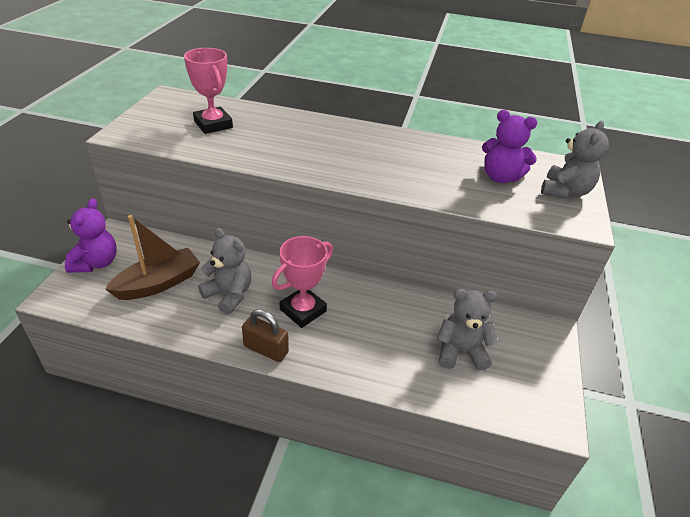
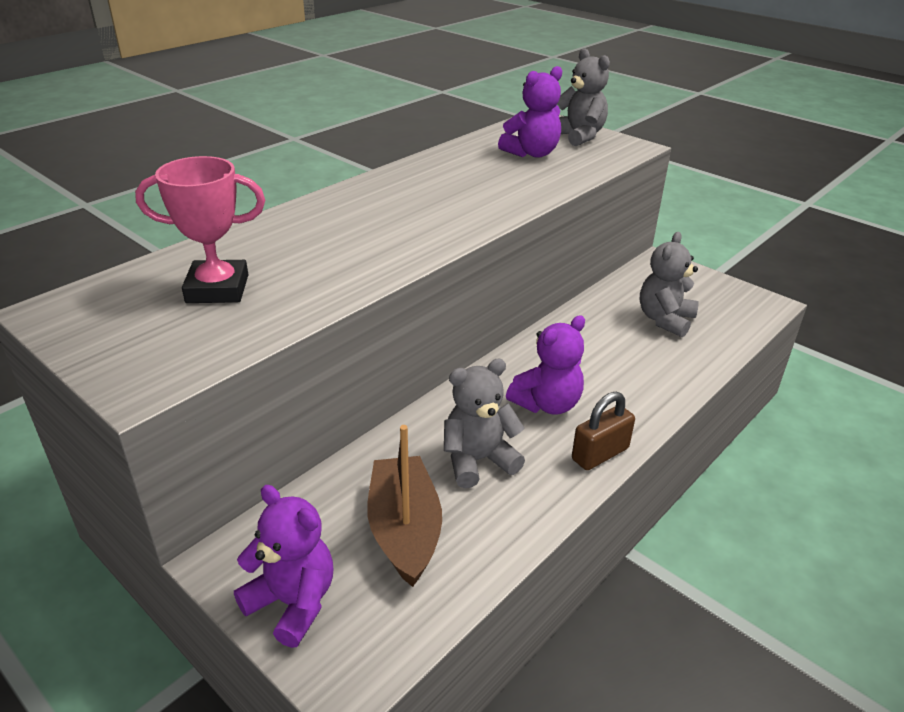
camera: 60 degrees left, 5 degrees down
(303, 310) = (547, 404): pink trophy -> purple teddy bear

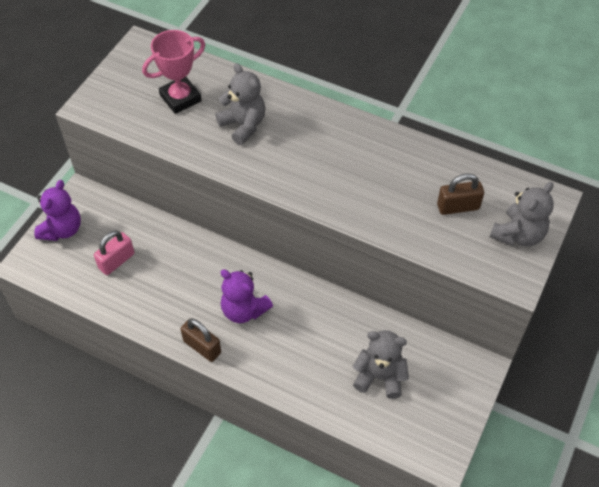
camera: 75 degrees right, 20 degrees up
(217, 289) = (180, 98): pink trophy -> pink trophy turned 75 degrees clockwise
(404, 530) = (116, 261): brown boat -> pink padlock
(478, 460) = (179, 283): grey teddy bear -> grey teddy bear (243, 125)
(532, 153) = (458, 207): purple teddy bear -> brown padlock

